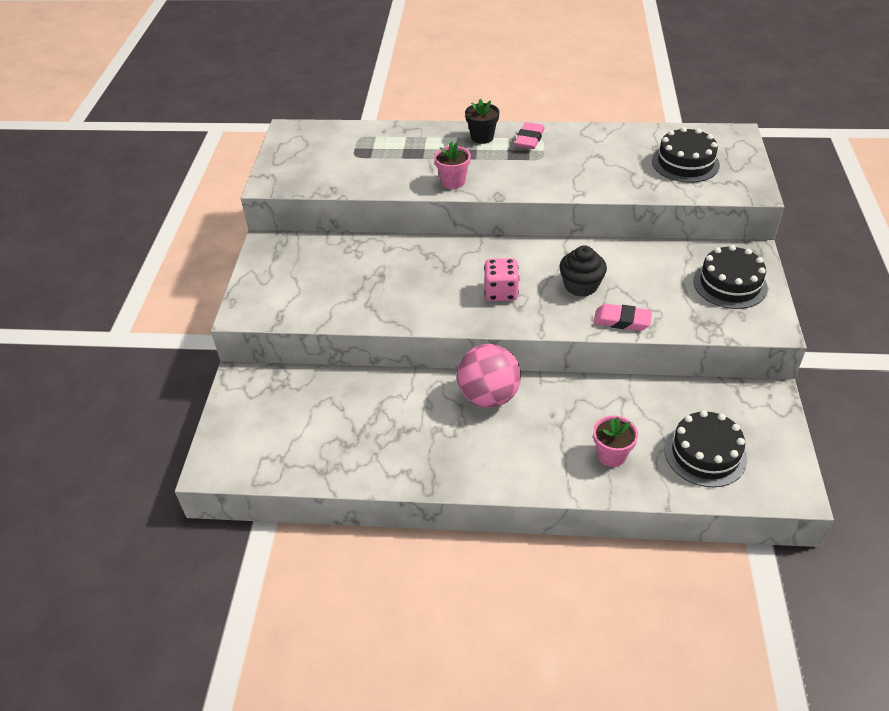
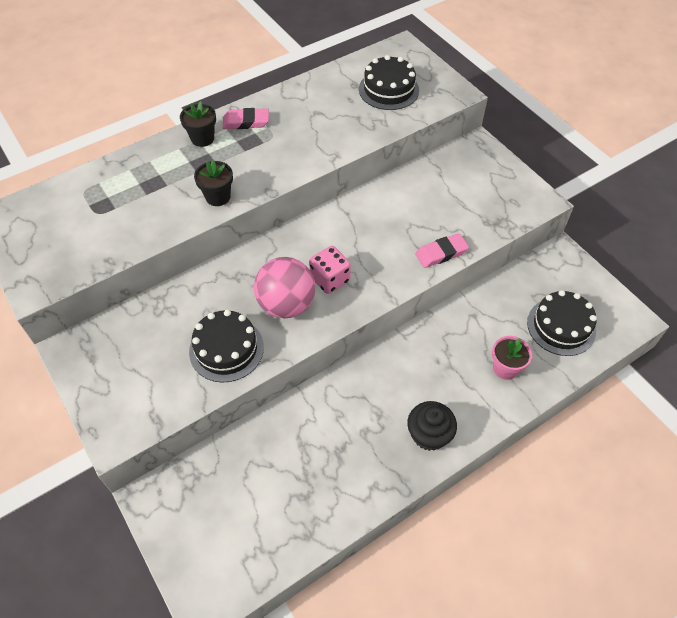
camera: 40 degrees left, 10 degrees up
(453, 182) = (218, 197): pink flower pot -> black flower pot
(488, 396) = (378, 375): pink ball -> pink ball (286, 304)
(529, 139) = (246, 122): pink eraser -> pink eraser turned 75 degrees counterclockwise
(581, 285) = (385, 238): black cupcake -> black cupcake (429, 434)
(730, 284) = (485, 179): black cake -> black cake (226, 349)

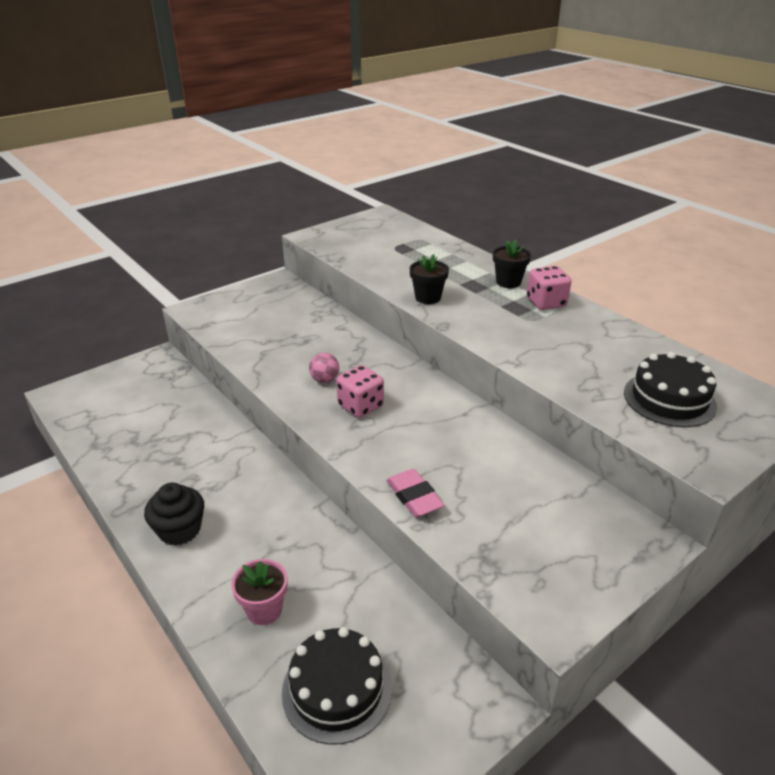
camera: 85 degrees right, 20 degrees down
(226, 349) = (272, 350): black cake -> none
(246, 122) = (546, 303): pink eraser -> pink dice
(286, 304) = (325, 380): pink ball -> pink ball, size x0.47

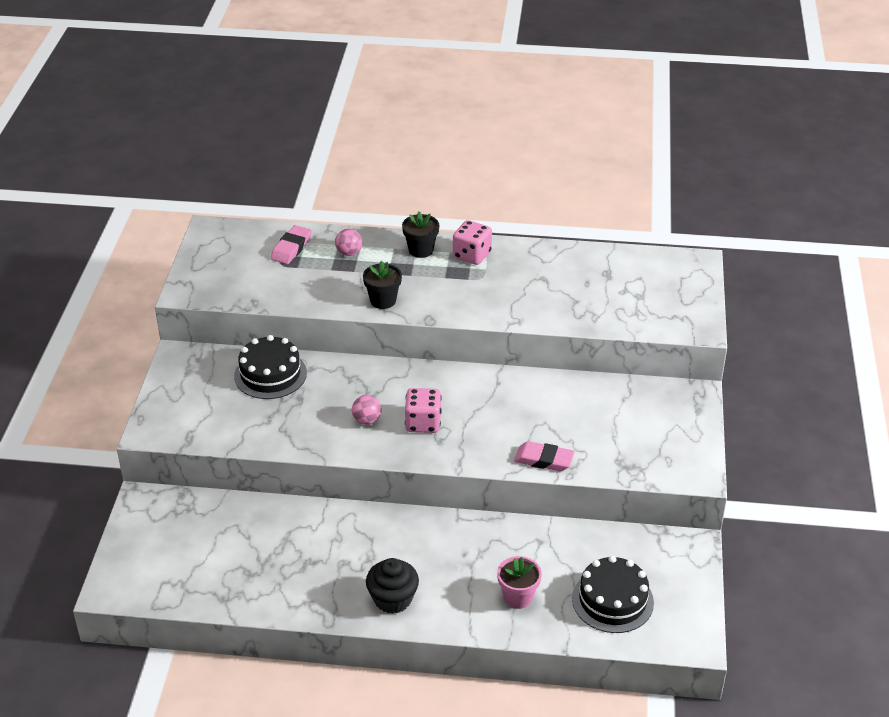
camera: 45 degrees left, 5 degrees up
(416, 242) = (291, 248): none -> pink eraser
(451, 261) = (349, 253): none -> pink ball
(669, 399) = (634, 293): black cake -> black cake (270, 374)

